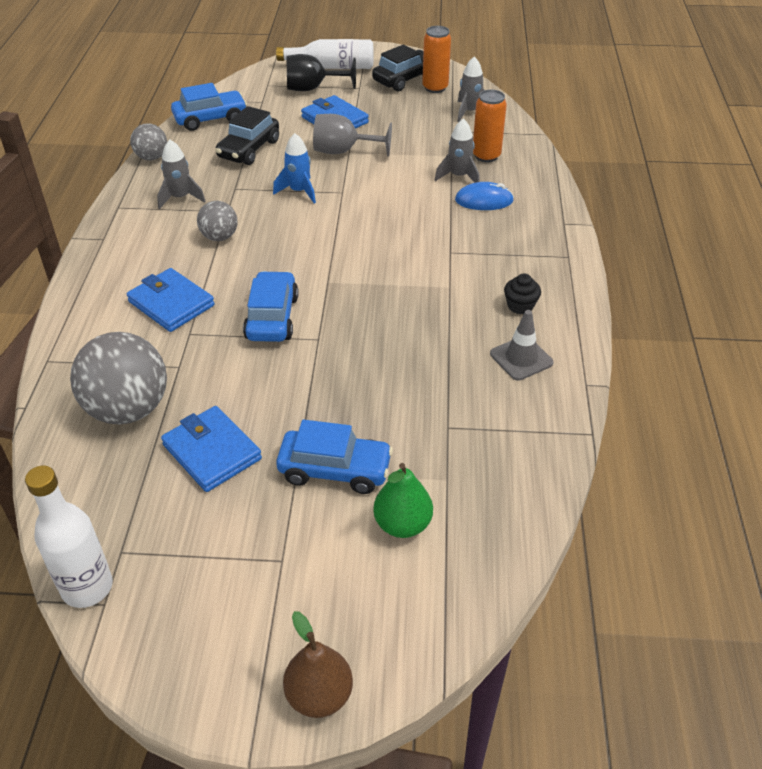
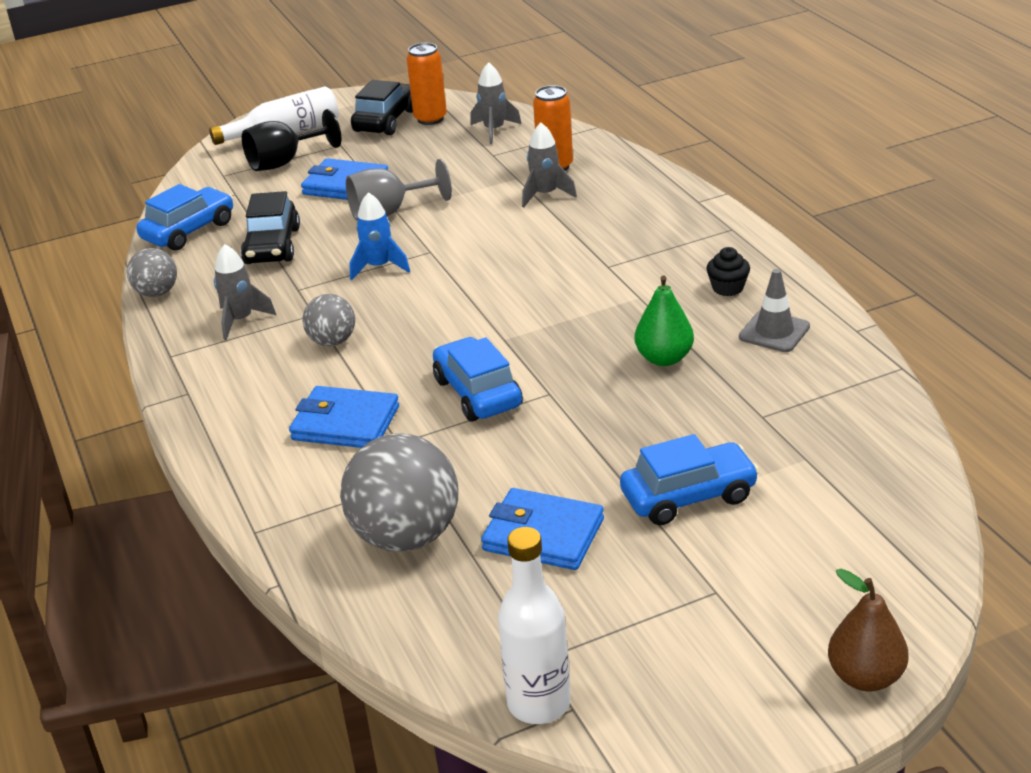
camera: 25 degrees left, 10 degrees down
(402, 524) = (801, 512): green pear -> green pear (664, 358)
(484, 200) = (595, 208): blue mouse -> none

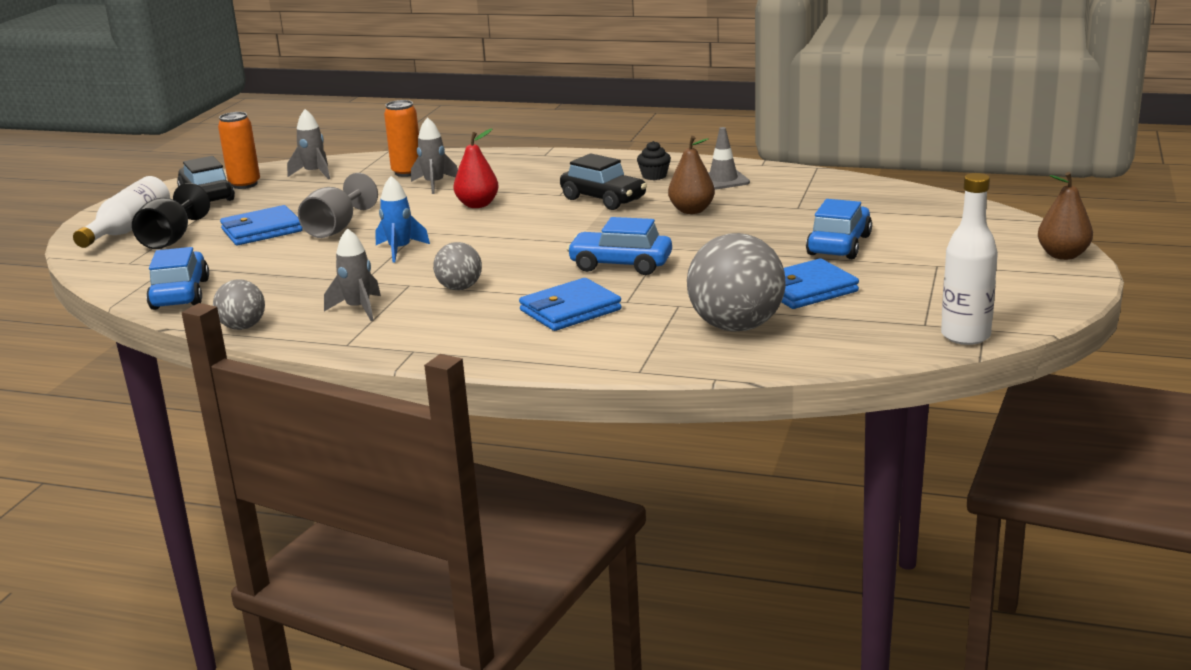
camera: 50 degrees left, 10 degrees down
(272, 246) = (282, 273): black car -> black car (603, 199)
(525, 242) = (477, 205): none -> red pear
(664, 358) = (691, 210): green pear -> brown pear

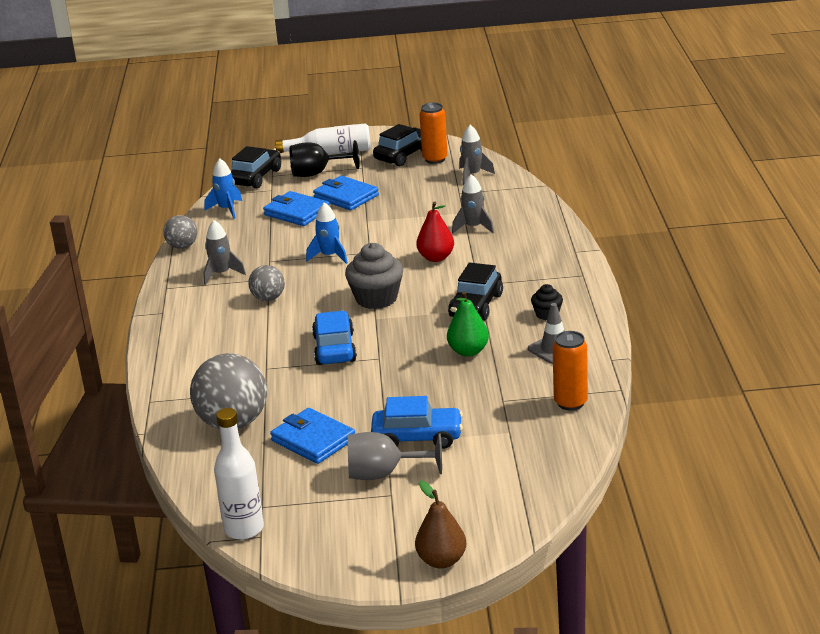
camera: 70 degrees right, 5 degrees up
(116, 272) = (255, 177): none -> black car
(180, 294) = (227, 209): blue car -> blue rocket
(336, 228) = (361, 221): grey goblet -> grey goblet (383, 474)
(407, 172) = (495, 208): orange can -> orange can (570, 403)
(532, 237) = (376, 298): none -> grey cupcake
(570, 310) = (242, 350): blue wallet -> blue wallet (297, 212)
(691, 210) = (468, 351): brown pear -> green pear

